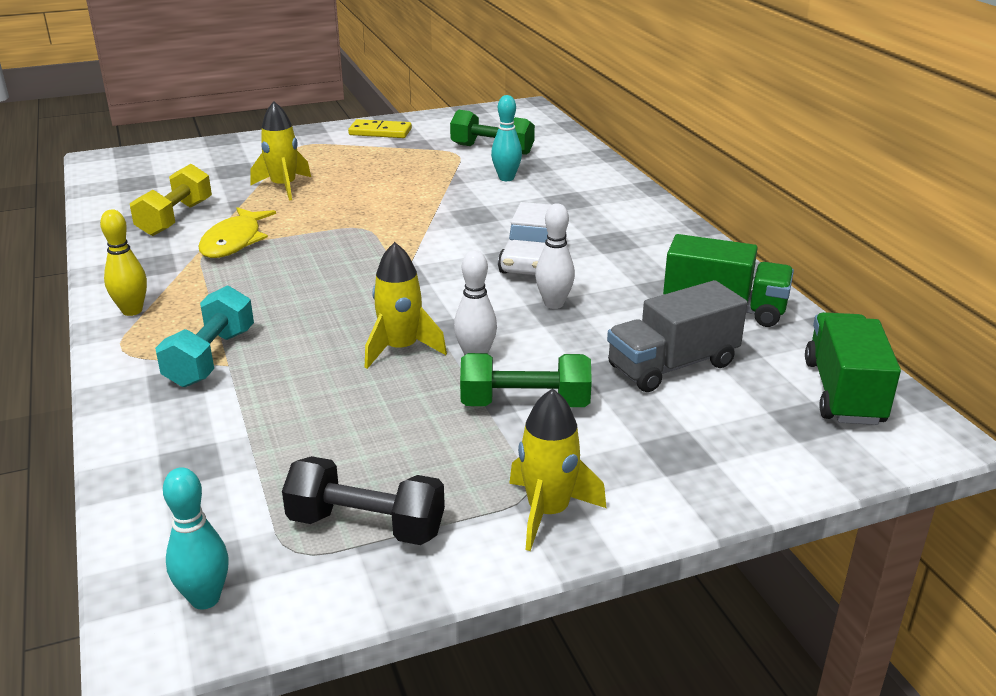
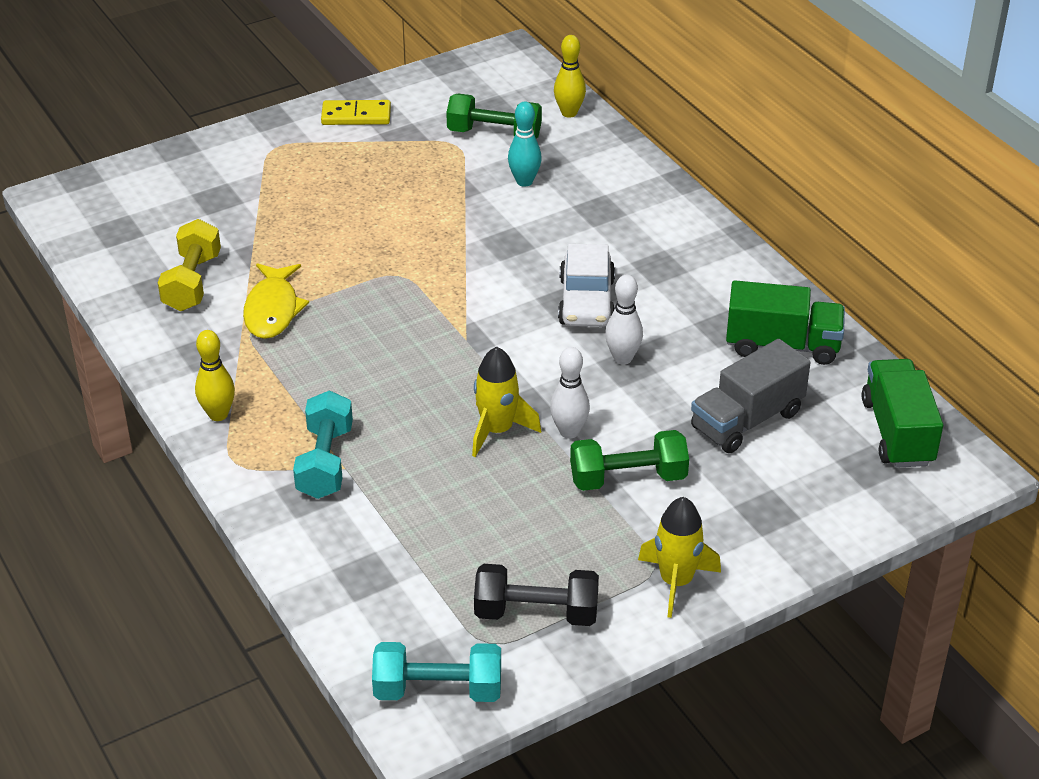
camera: 10 degrees left, 10 degrees up
(205, 598) = (438, 690): turquoise bowling pin -> turquoise dumbbell
(284, 187) = (286, 221): yellow rocket -> none
(562, 142) = (569, 113): none -> yellow bowling pin

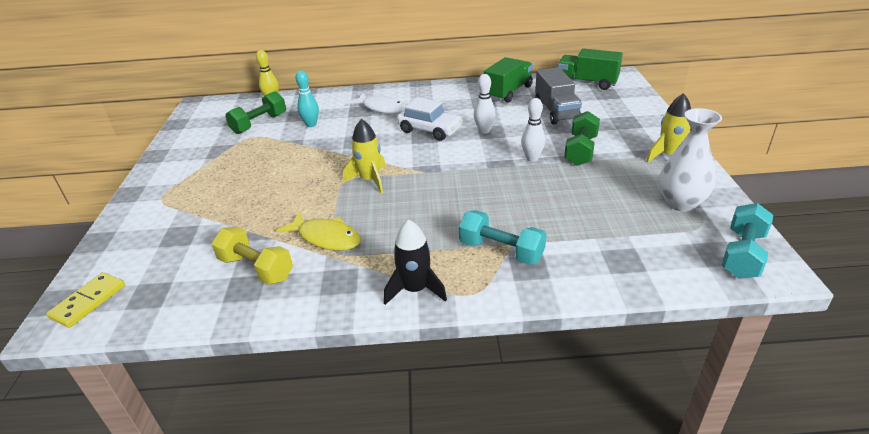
camera: 60 degrees left, 5 degrees down
(218, 414) = (415, 289): yellow bowling pin -> black rocket
(356, 116) = (177, 162): yellow domino -> yellow domino (88, 302)
(497, 430) = (515, 180): yellow rocket -> yellow rocket (370, 180)
(536, 613) = (680, 203): black dumbbell -> white vase
(623, 228) = (382, 108): none -> white fish

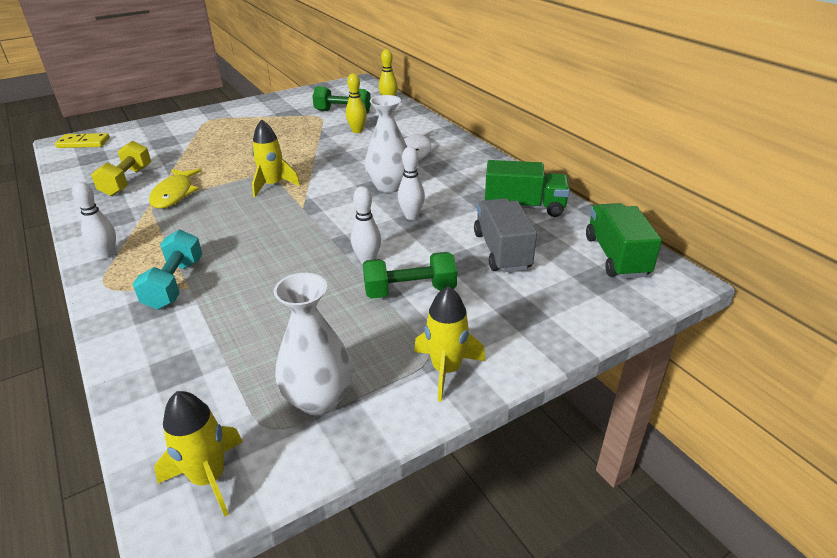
camera: 60 degrees right, 0 degrees up
(311, 124) = (357, 131): turquoise bowling pin -> yellow bowling pin
(415, 289) = (107, 254): black rocket -> white bowling pin
(430, 130) = (389, 186): white car -> white vase
(556, 111) = (502, 251): grey truck -> grey truck turned 120 degrees clockwise
(742, 254) = (209, 478): turquoise dumbbell -> yellow rocket

